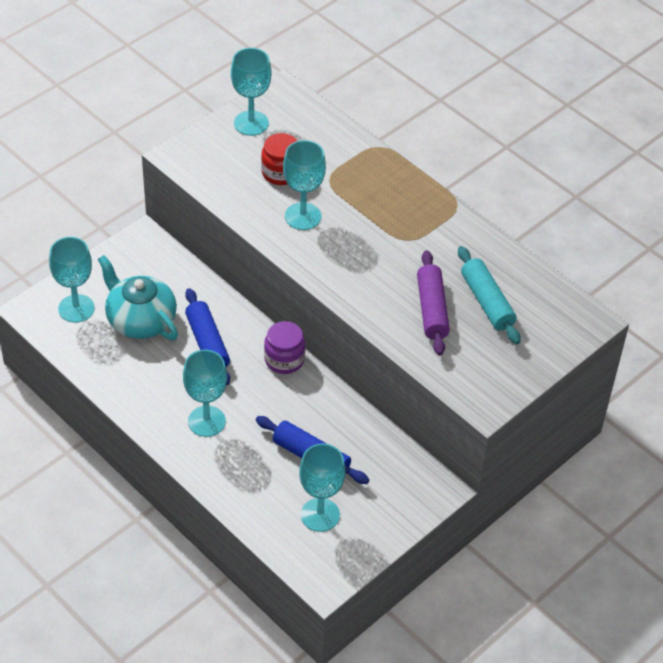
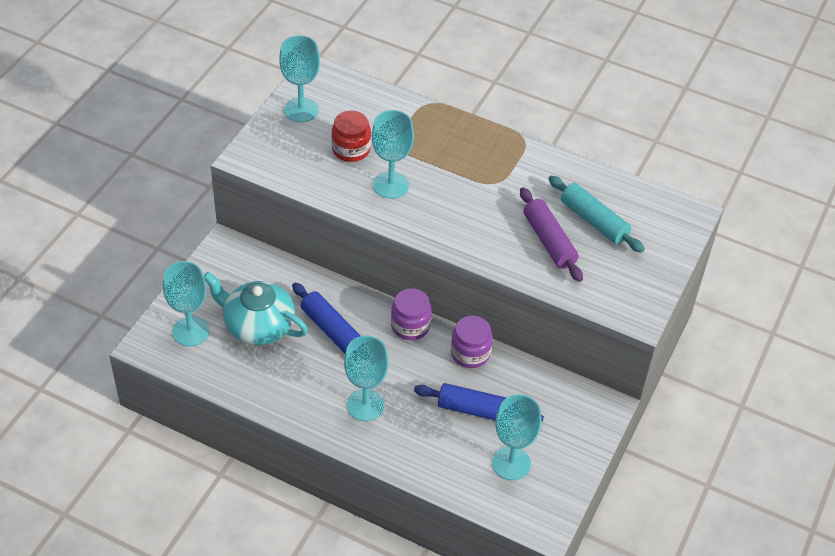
camera: 20 degrees left, 0 degrees up
(330, 401) = (470, 353): none -> purple jar

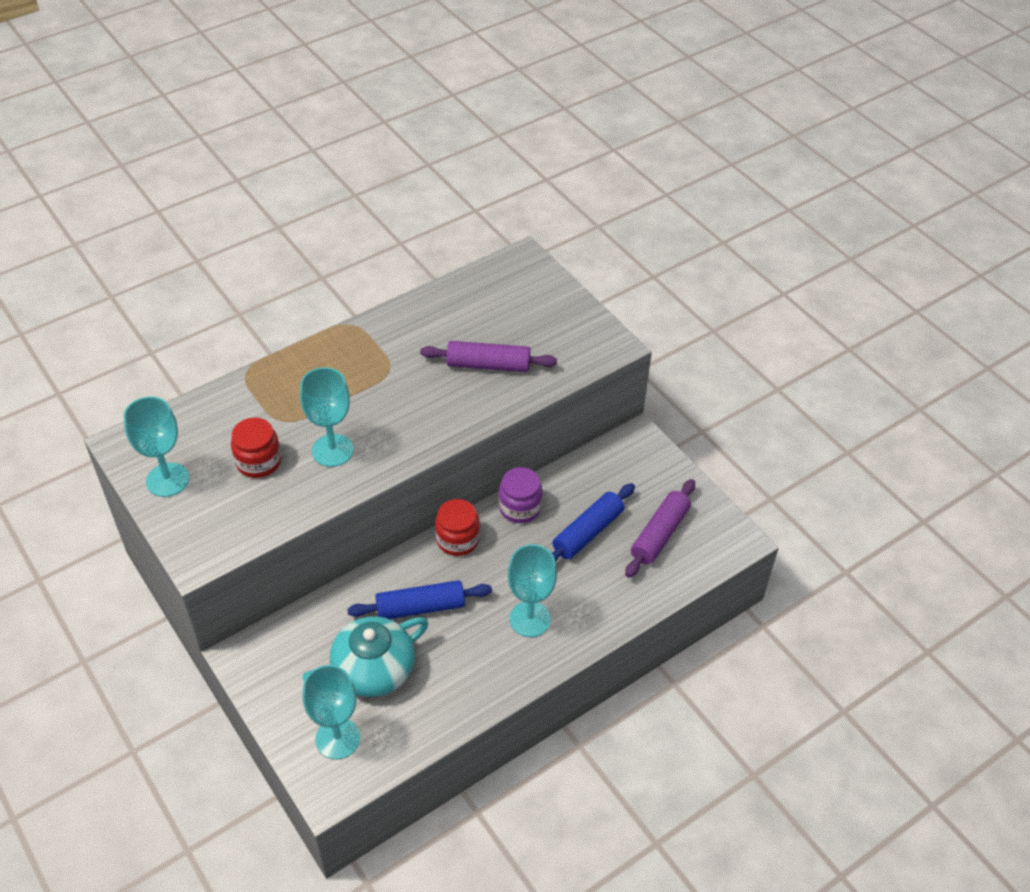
camera: 60 degrees left, 0 degrees up
(410, 326) = (457, 539): purple jar -> red jar
(511, 463) = (659, 534): turquoise goblet -> purple rolling pin
(593, 221) = (486, 323): turquoise rolling pin -> none

